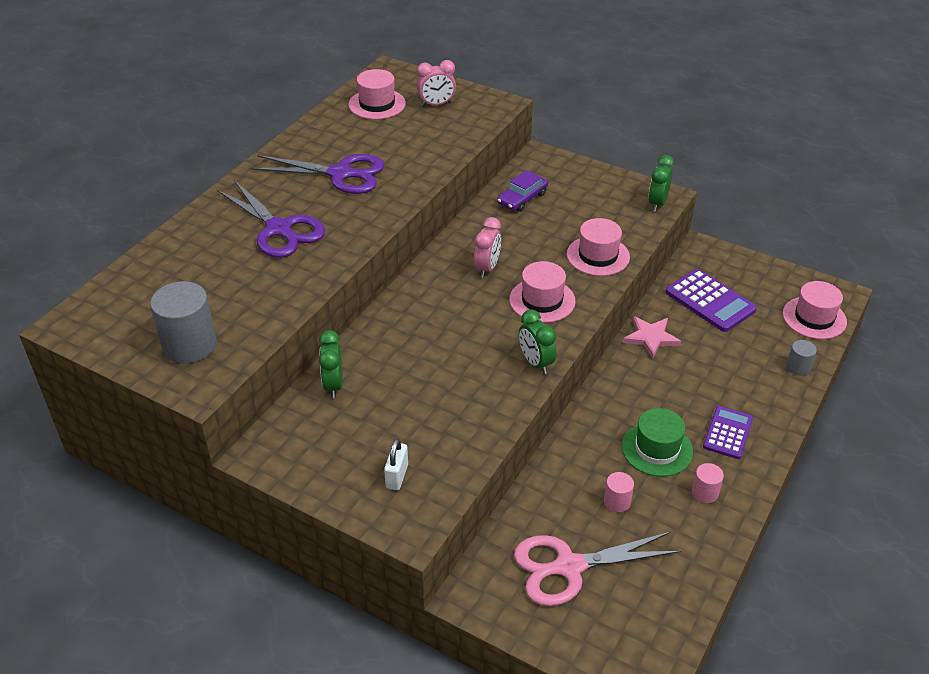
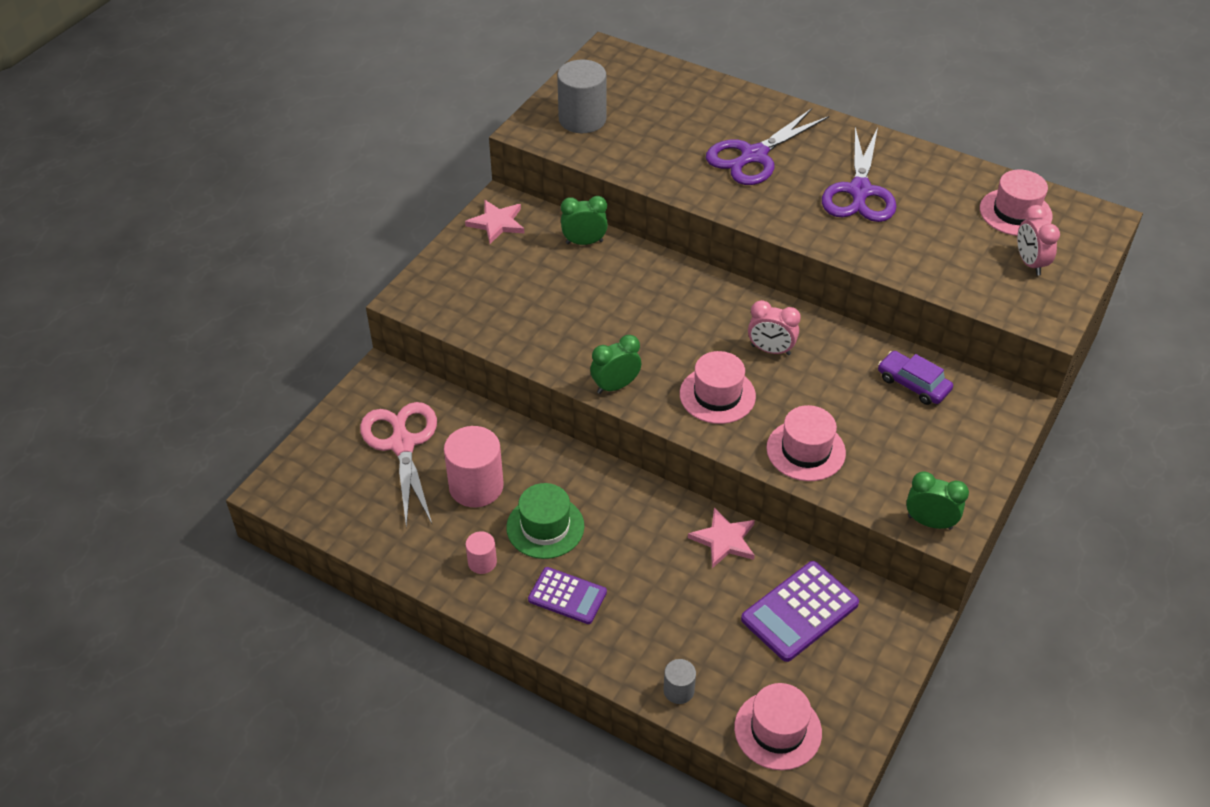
camera: 90 degrees right, 5 degrees up
(292, 457) = (497, 223): none -> pink star
(397, 476) = (469, 288): white padlock -> none
(617, 501) = (476, 486): pink cylinder -> pink cylinder, size x1.97

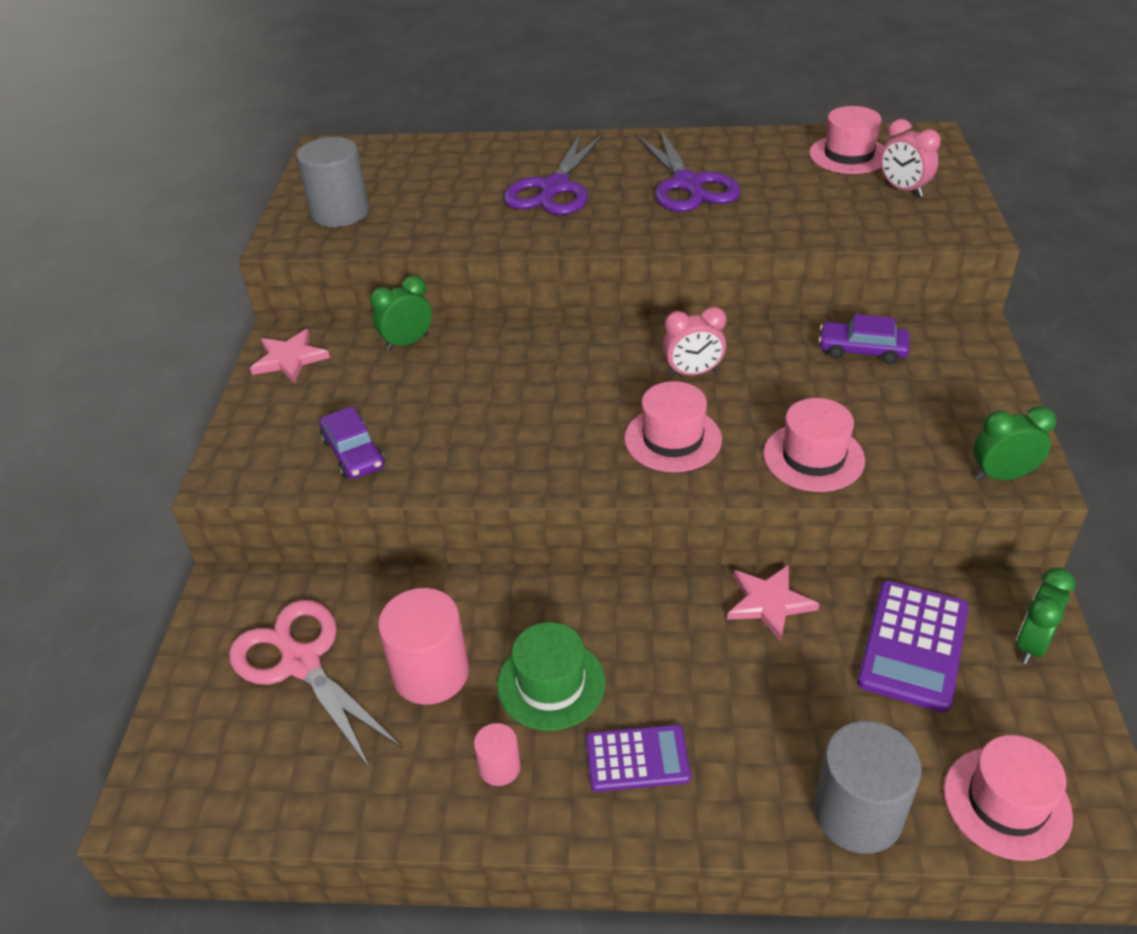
camera: 25 degrees left, 5 degrees down
(498, 315) = (353, 453): none -> purple car
(615, 386) = (550, 475): green clock -> green clock (1031, 644)
(678, 690) = (858, 813): grey cylinder -> grey cylinder, size x1.97

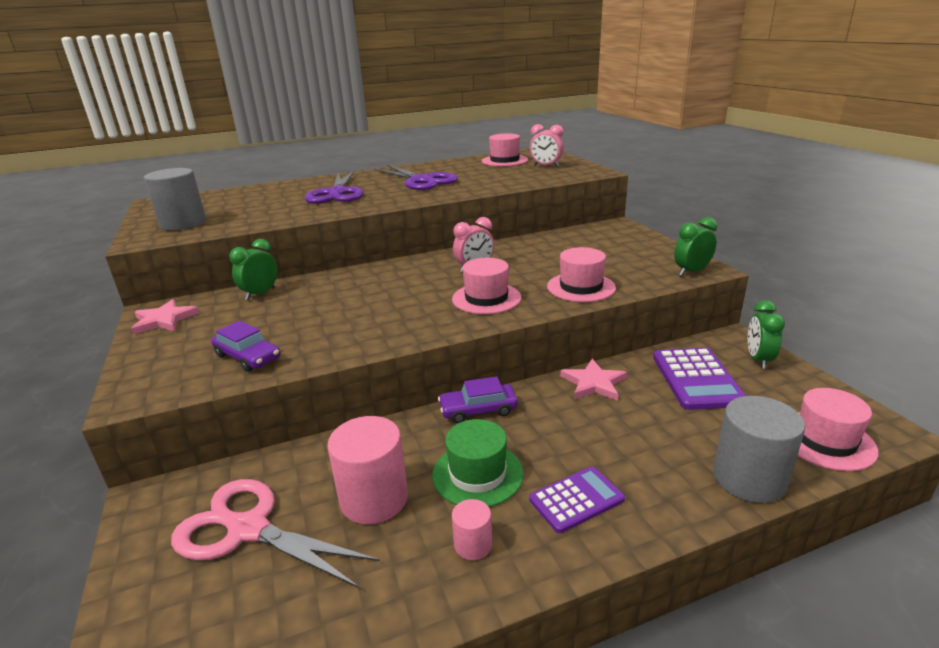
camera: 25 degrees left, 15 degrees down
(862, 350) = (566, 241): purple car -> purple car (478, 410)

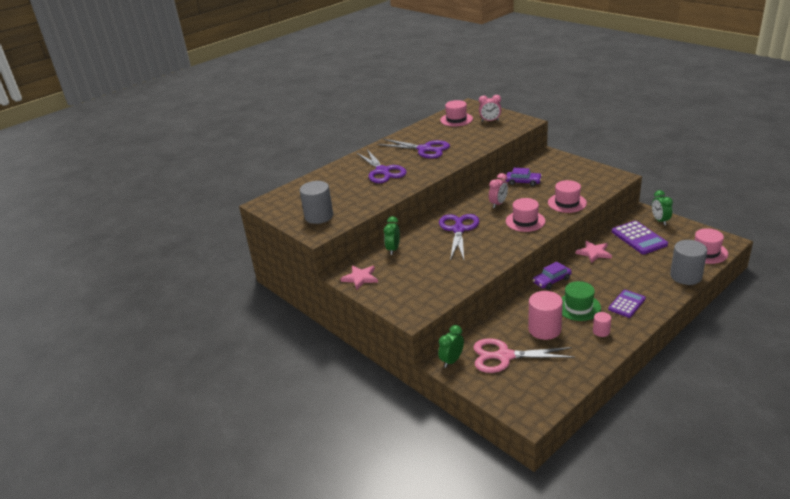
camera: 20 degrees left, 5 degrees up
(247, 357) = (441, 283): purple car -> purple car (523, 182)
(377, 289) = (458, 230): none -> purple scissors
(691, 272) = (614, 180): green clock -> green clock (451, 360)

